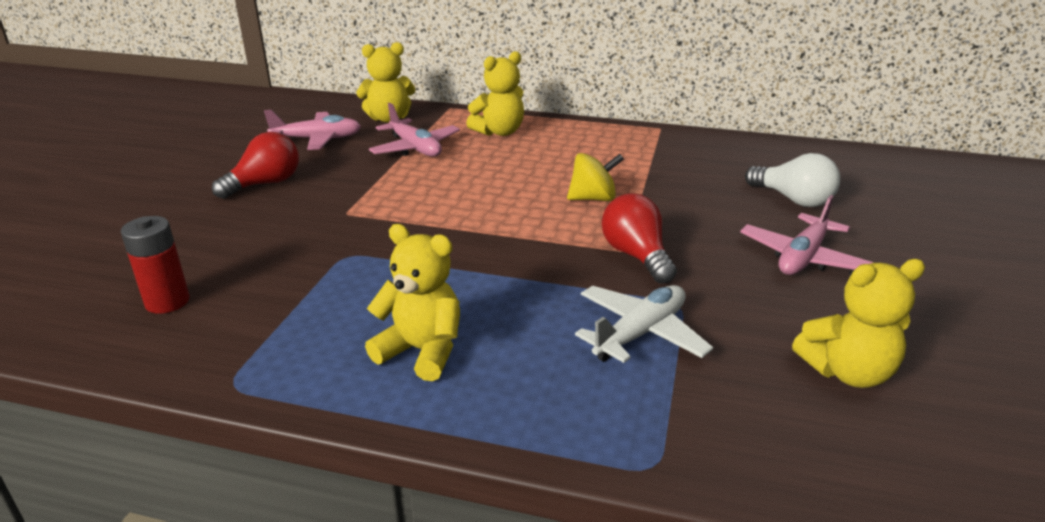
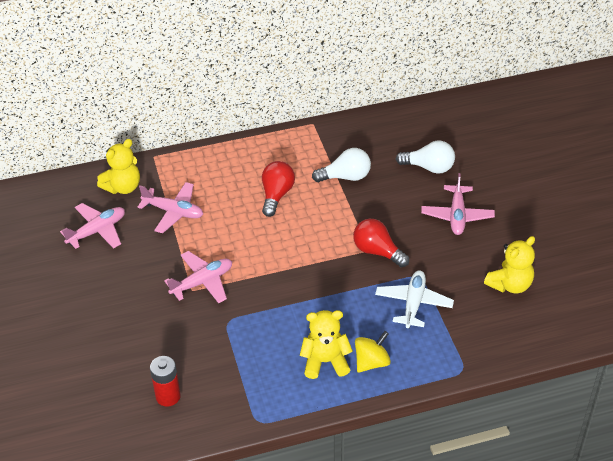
camera: 30 degrees left, 15 degrees up
(265, 184) = (113, 288): red light bulb -> red light bulb (276, 195)
(367, 210) = (202, 282): none -> pink plane
(499, 132) = (213, 171): yellow teddy bear -> none
(593, 198) = (322, 214): yellow spinning top -> yellow spinning top (371, 362)
(660, 177) = (345, 177): none -> white light bulb

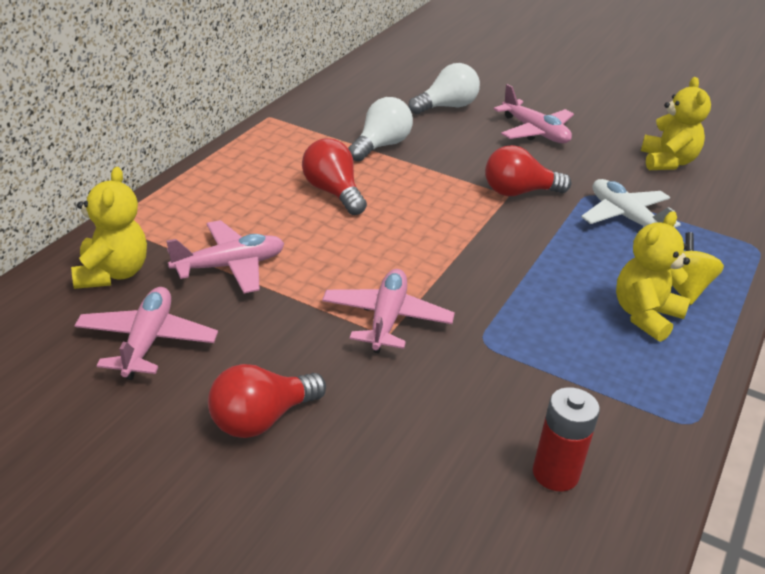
camera: 50 degrees left, 10 degrees down
(95, 294) = (261, 419): none -> red light bulb

